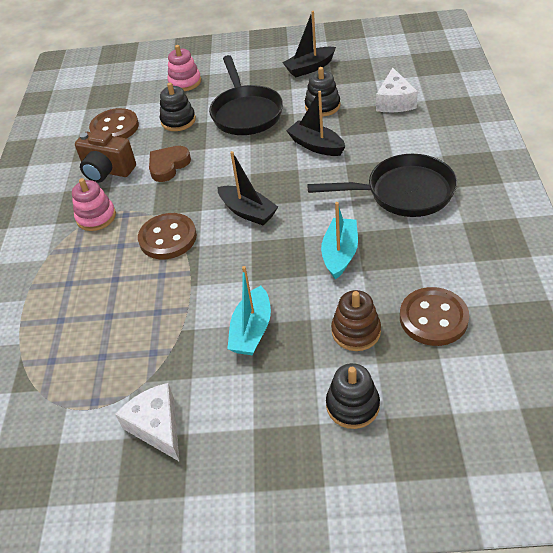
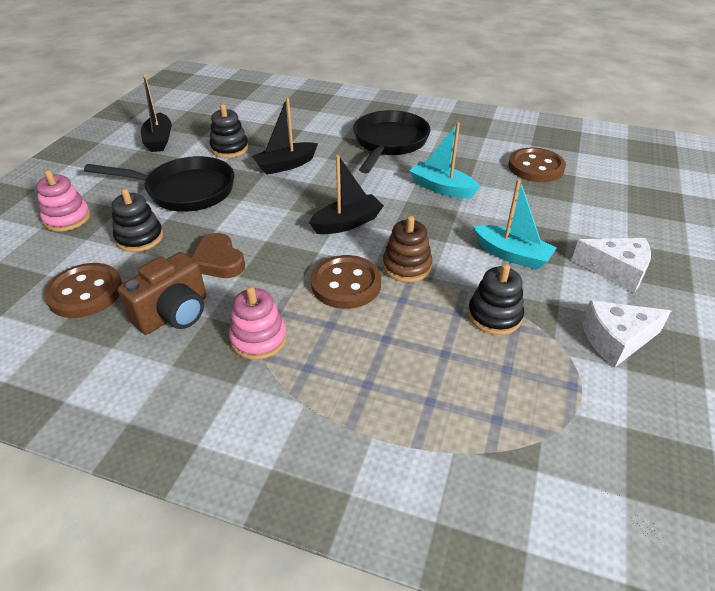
camera: 75 degrees left, 5 degrees down
(352, 405) = (612, 222): black stacking toy -> black stacking toy (494, 316)
(356, 331) = (535, 202): brown stacking toy -> brown stacking toy (407, 266)
(394, 102) = (267, 116): white cheese -> white cheese (616, 271)

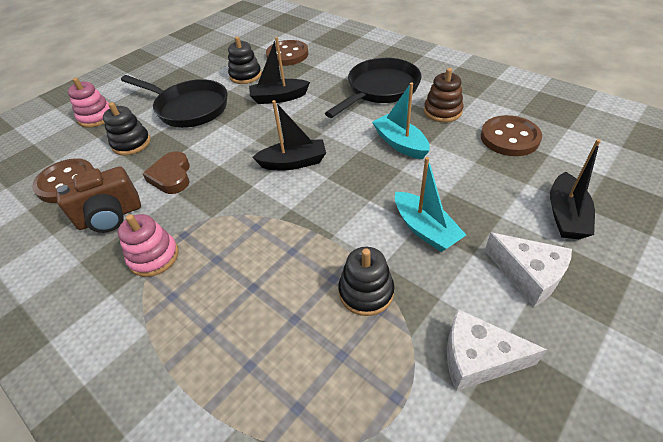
camera: 25 degrees right, 5 degrees up
(159, 140) = (199, 61): black boat -> black boat (565, 215)
(346, 284) = (254, 222): brown button -> brown button (287, 55)
(407, 266) = (317, 218): brown stacking toy -> brown stacking toy (442, 111)

